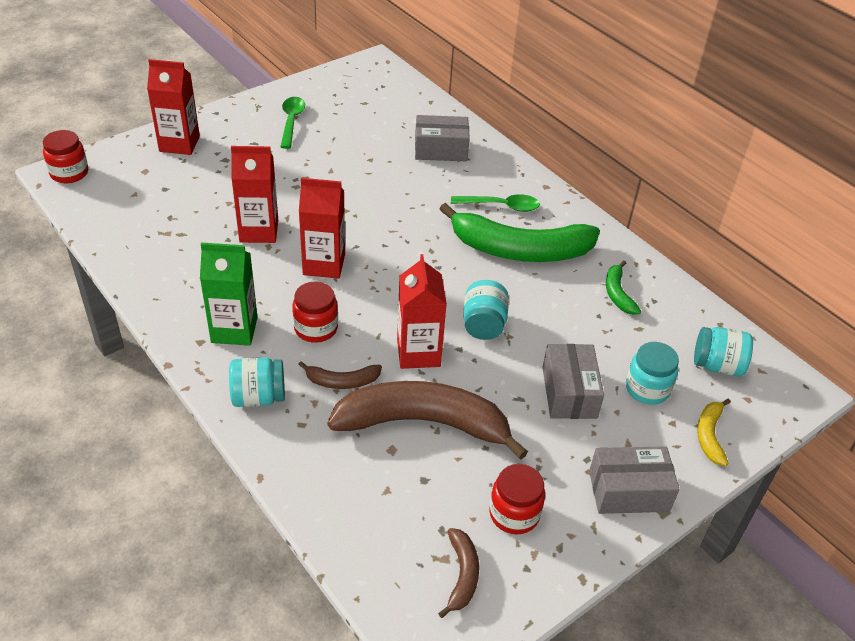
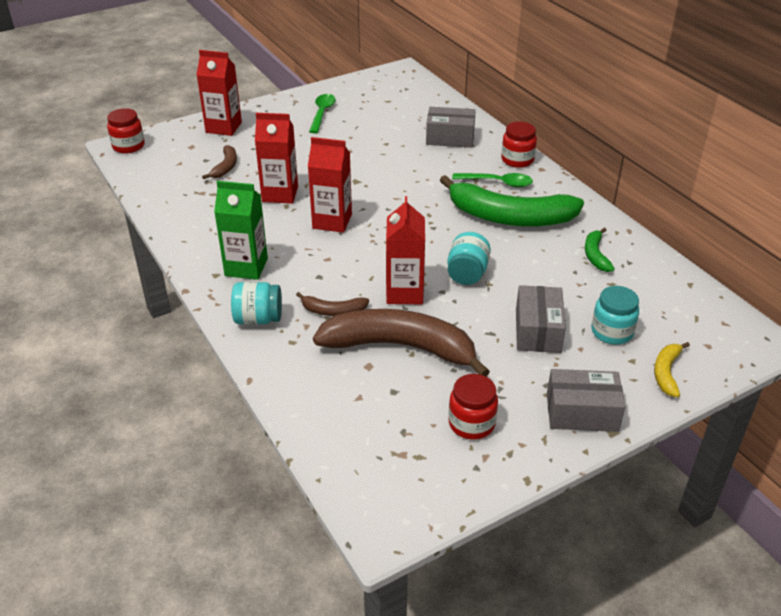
camera: 10 degrees right, 5 degrees down
(316, 328) = (317, 269): red jar -> red jar (517, 160)
(462, 575) = (416, 468): brown banana -> brown banana (226, 167)
(717, 365) = (682, 317): turquoise jar -> none

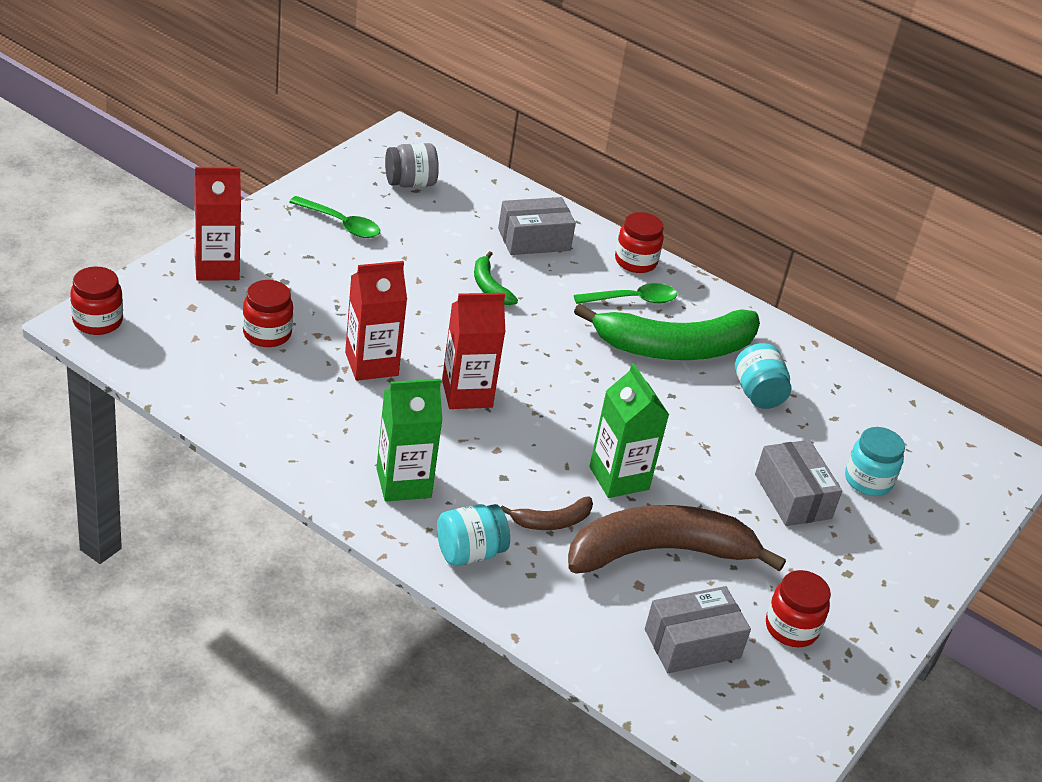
camera: 30 degrees left, 0 degrees up
(226, 167) = (267, 334): brown banana -> red jar
(322, 113) = (340, 224): green spoon -> green spoon turned 135 degrees clockwise
(386, 96) = (410, 183): none -> grey jar
(404, 292) = (619, 478): red carton -> green carton
(467, 273) = (673, 437): turquoise jar -> turquoise jar (758, 393)
(582, 412) = (891, 586): grey box -> grey box (692, 643)
(595, 255) = (798, 383): green banana -> green banana (489, 286)
(666, 372) = (946, 518): yellow banana -> none

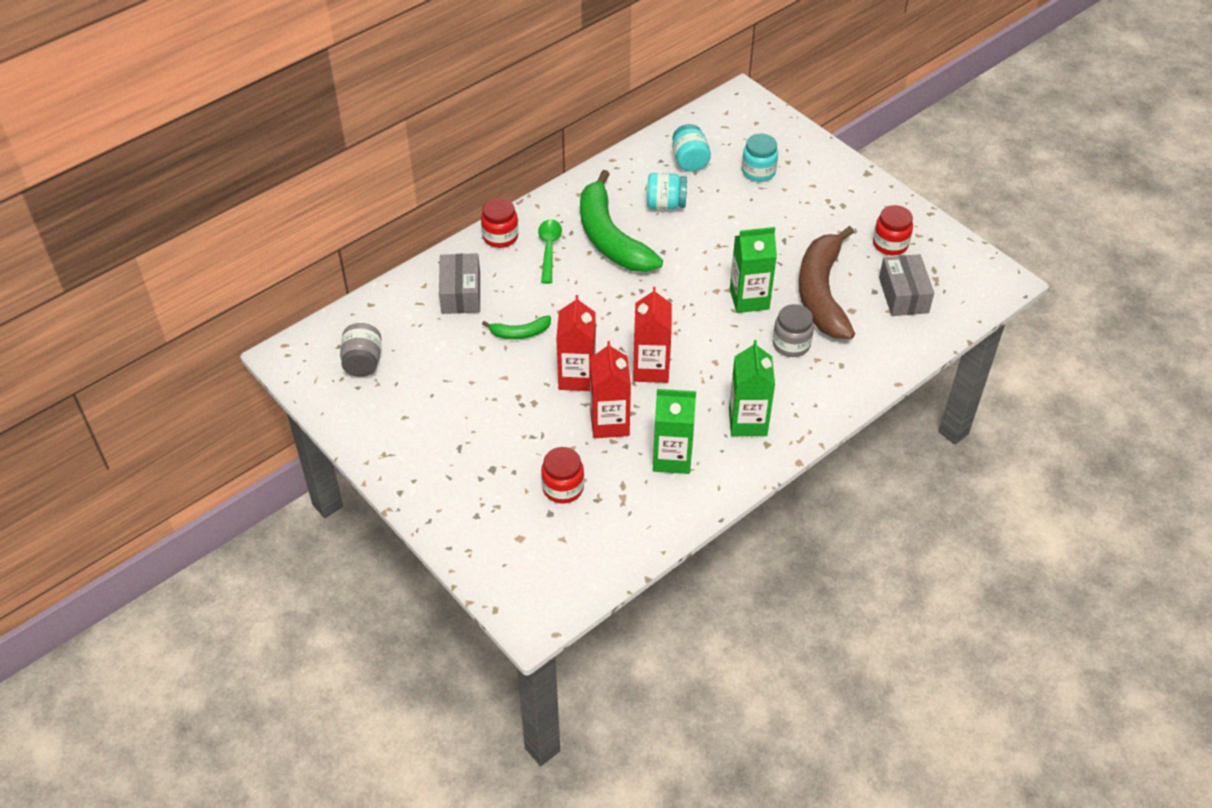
camera: 70 degrees left, 10 degrees up
(97, 321) = (531, 609): red jar -> none
(216, 267) = (466, 515): red carton -> red carton (577, 377)
(329, 418) = (672, 458): none -> green carton
(340, 224) = (416, 419): green spoon -> none
(469, 552) = (820, 395): turquoise jar -> turquoise jar (689, 161)
(552, 521) = (791, 344): brown banana -> grey jar
(674, 348) = (610, 237): green banana -> green banana turned 150 degrees clockwise
(793, 496) = (771, 213): grey box -> none

